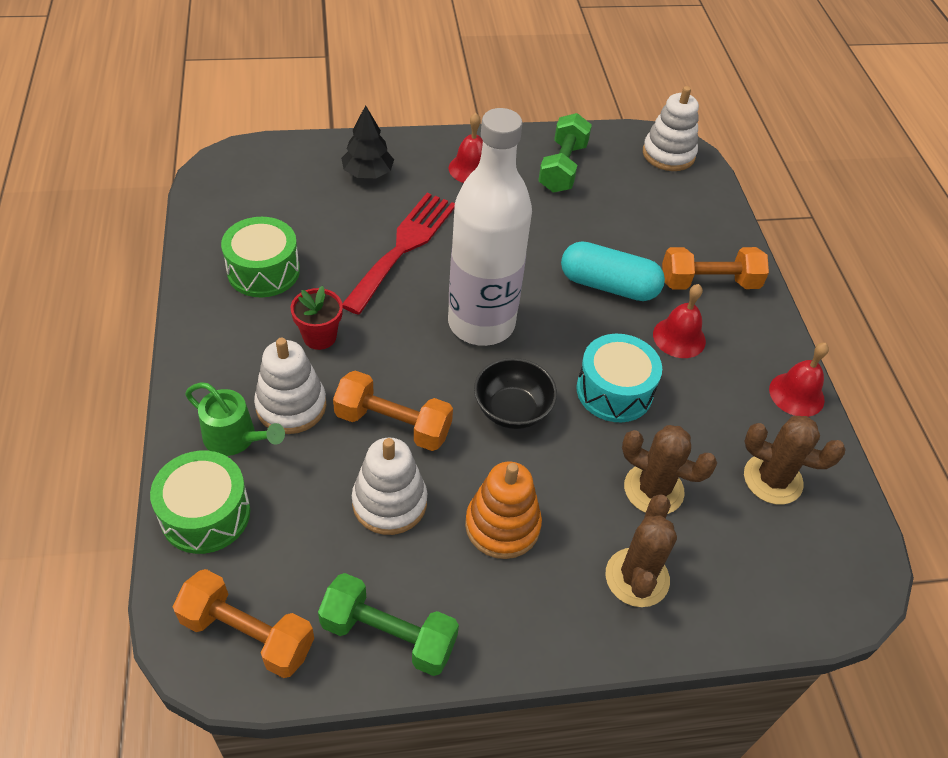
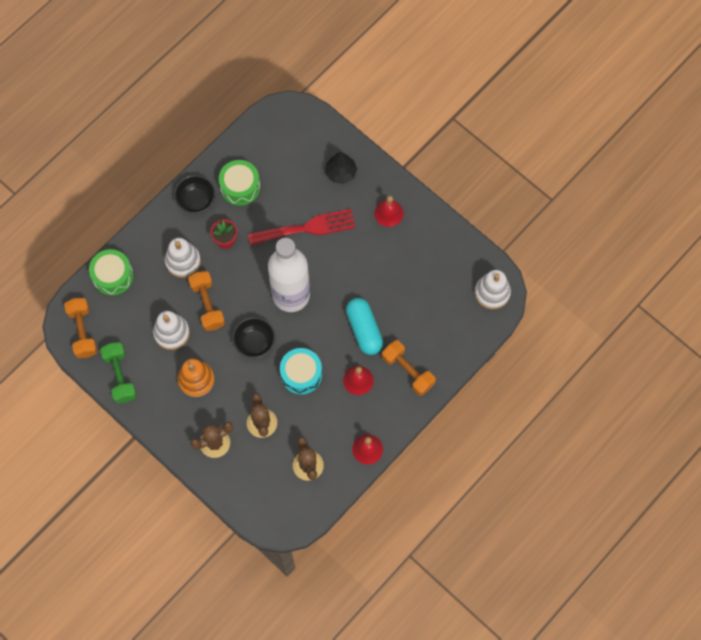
camera: 55 degrees right, 20 degrees up
(221, 327) = (196, 200): none -> black bowl
(236, 438) = (151, 256): green watering can -> none
(562, 167) = (431, 252): green dumbbell -> none

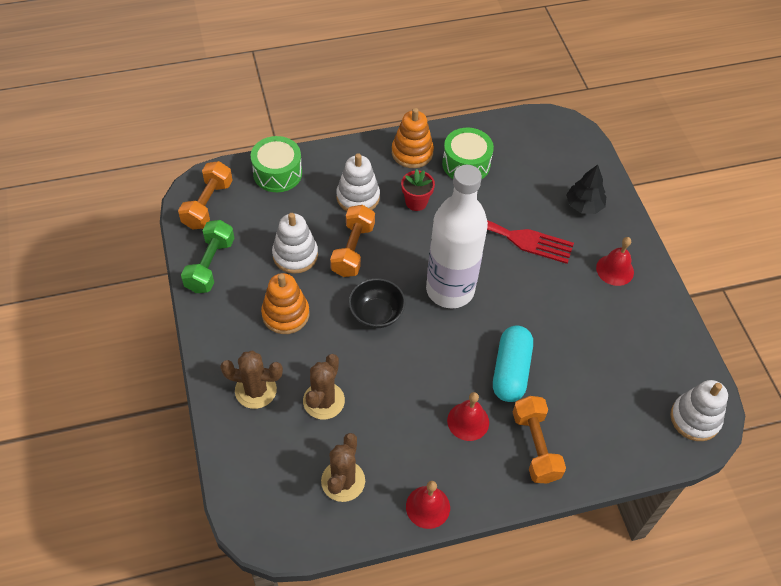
camera: 30 degrees right, 15 degrees down
(196, 200) = (412, 152): black bowl -> orange stacking toy
(301, 374) = (405, 376): turquoise drum -> none

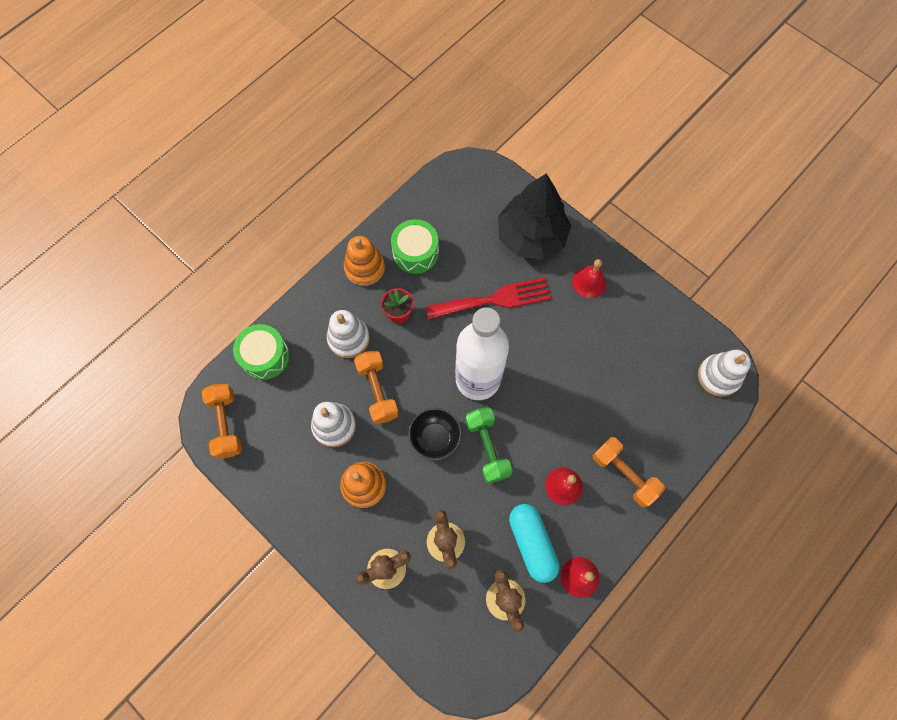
camera: 30 degrees left, 15 degrees up
(210, 265) = (270, 480): green dumbbell -> green dumbbell (487, 448)
(511, 371) = (567, 422): turquoise capsule -> turquoise capsule (532, 543)
(584, 205) = (531, 236): black tree -> black tree, size x1.95

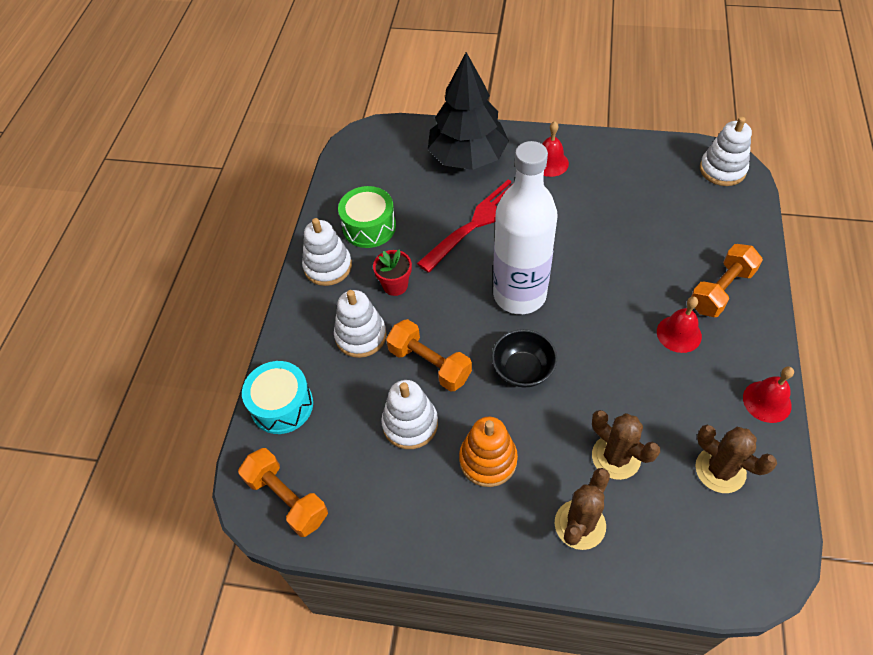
camera: 30 degrees left, 15 degrees down
(265, 356) = (282, 405): green drum -> turquoise drum
(364, 268) = (328, 267): orange stacking toy -> white stacking toy
(487, 448) = (580, 346): green dumbbell -> none
(532, 543) = (697, 402): turquoise capsule -> none
(624, 474) = (721, 290): orange dumbbell -> orange dumbbell turned 60 degrees counterclockwise

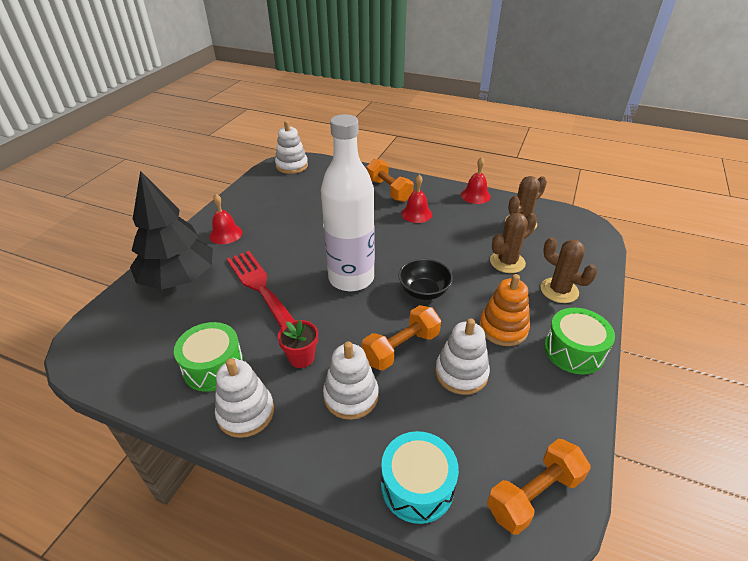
camera: 80 degrees left, 15 degrees down
(473, 540) = (573, 351): none -> green drum

